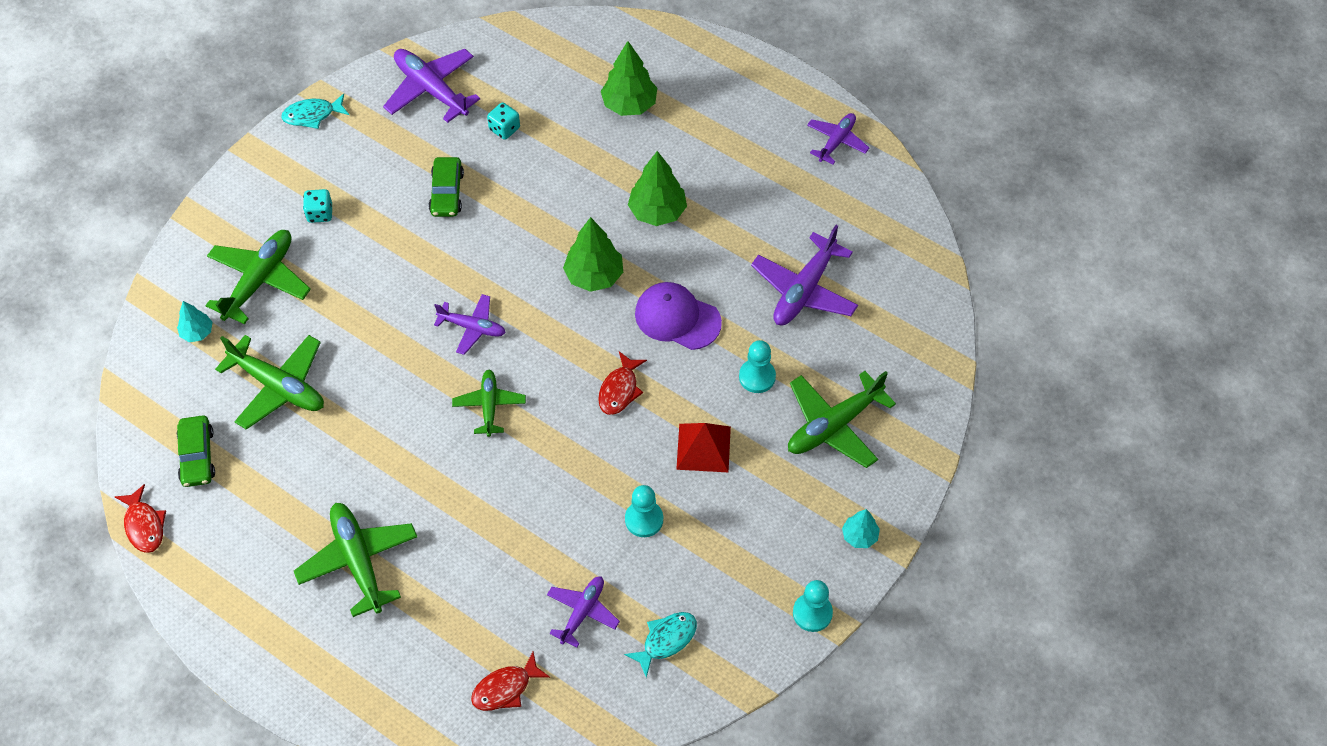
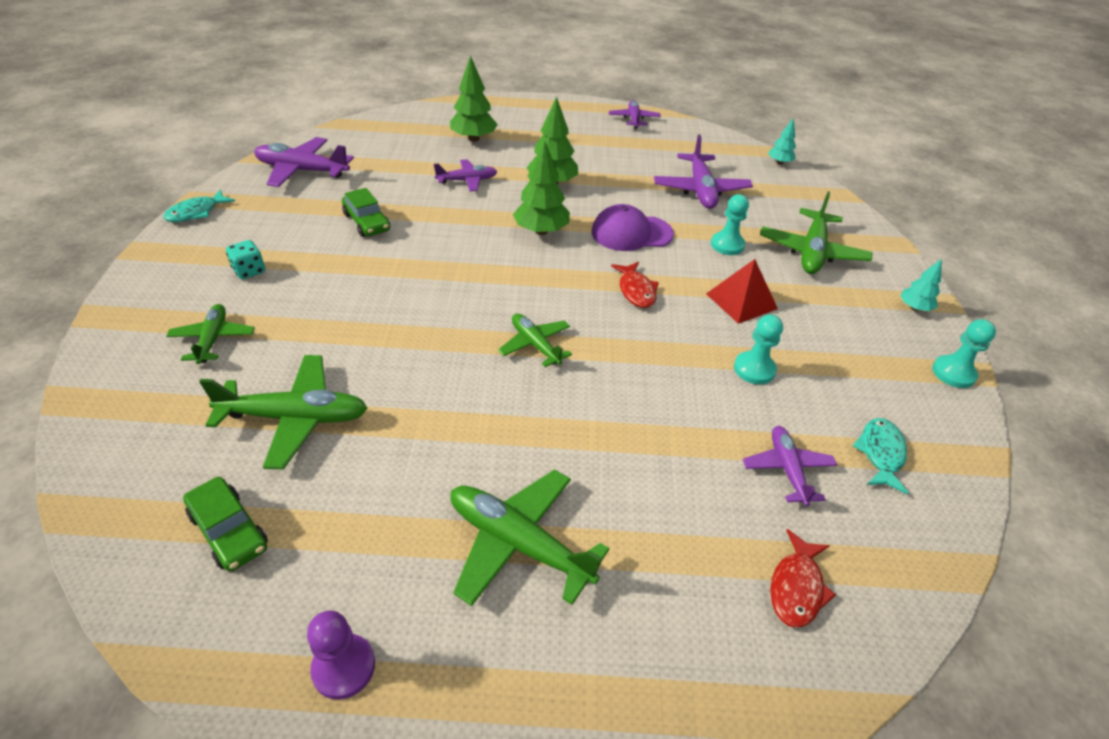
camera: 35 degrees left, 15 degrees down
(144, 525) = (190, 653): red fish -> none
(197, 332) = (159, 409): turquoise tree -> turquoise tree (779, 162)
(215, 579) = (344, 667): none -> purple pawn
(259, 280) = (213, 339): green plane -> green plane, size x0.62
(472, 327) = (468, 297): purple plane -> purple plane (467, 181)
(504, 129) = (386, 175): turquoise dice -> none

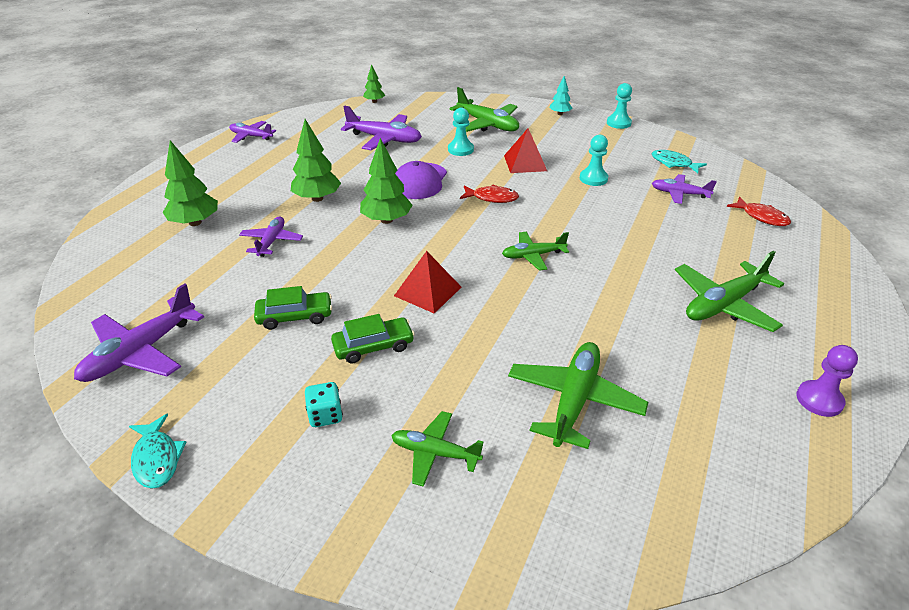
camera: 65 degrees left, 5 degrees down
(229, 531) = (696, 454): green car -> green car (373, 346)
(434, 284) = (427, 291): none -> red pyramid
(779, 162) = (374, 101): turquoise tree -> green tree

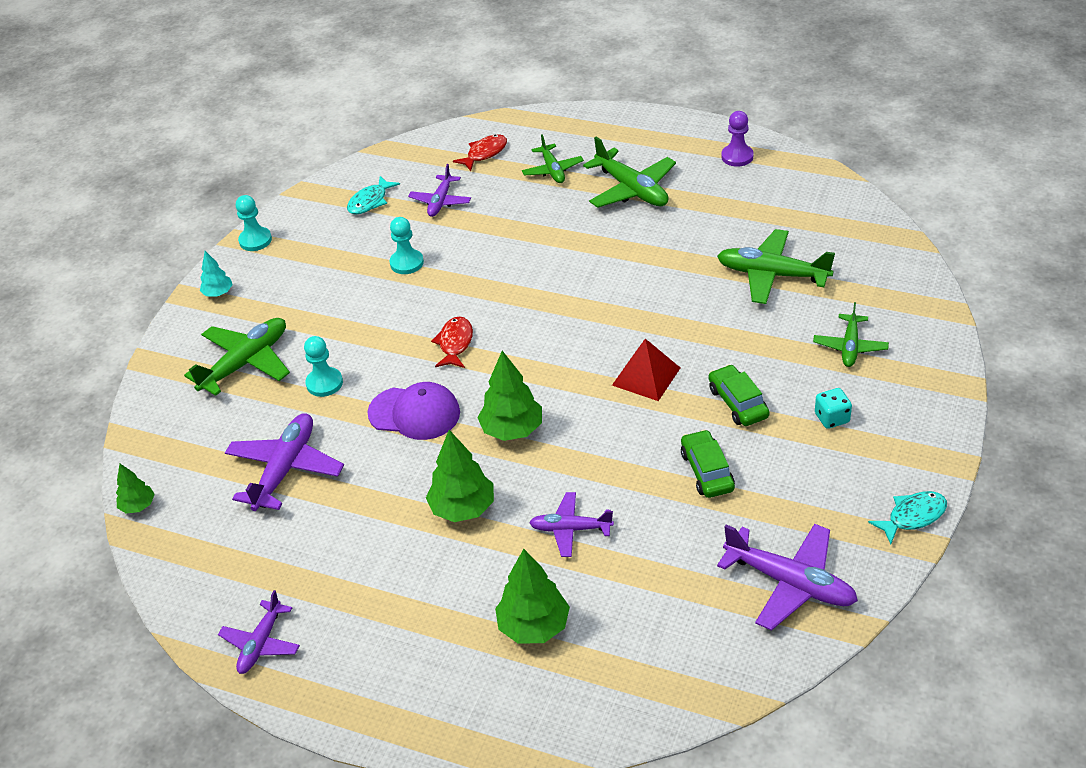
camera: 90 degrees left, 5 degrees up
(525, 163) = (366, 320): red pyramid -> none
(533, 256) = (572, 305): green plane -> green plane (552, 170)

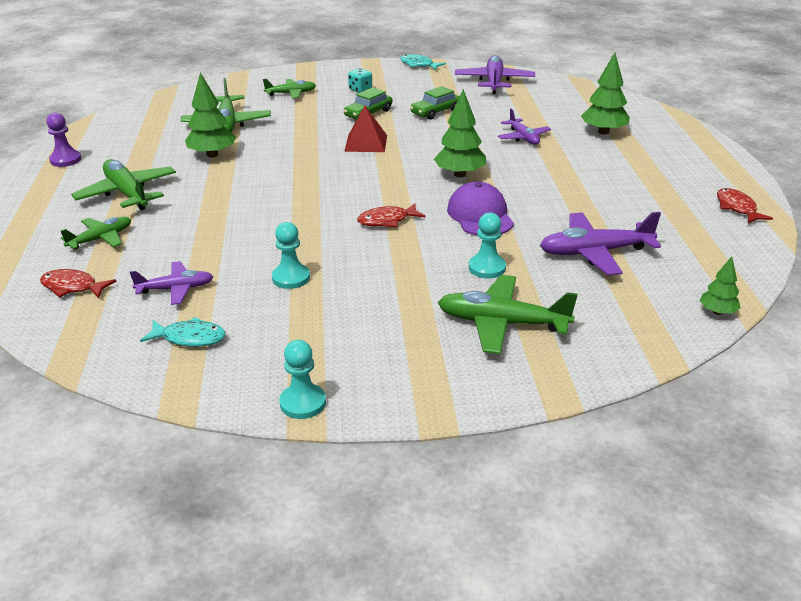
camera: 120 degrees left, 10 degrees down
(218, 293) = (416, 391): turquoise tree -> none
(261, 644) = (737, 208): purple plane -> red fish
(463, 508) = (547, 173): green tree -> green tree (212, 155)
(632, 189) = (127, 193): green plane -> green plane turned 60 degrees counterclockwise

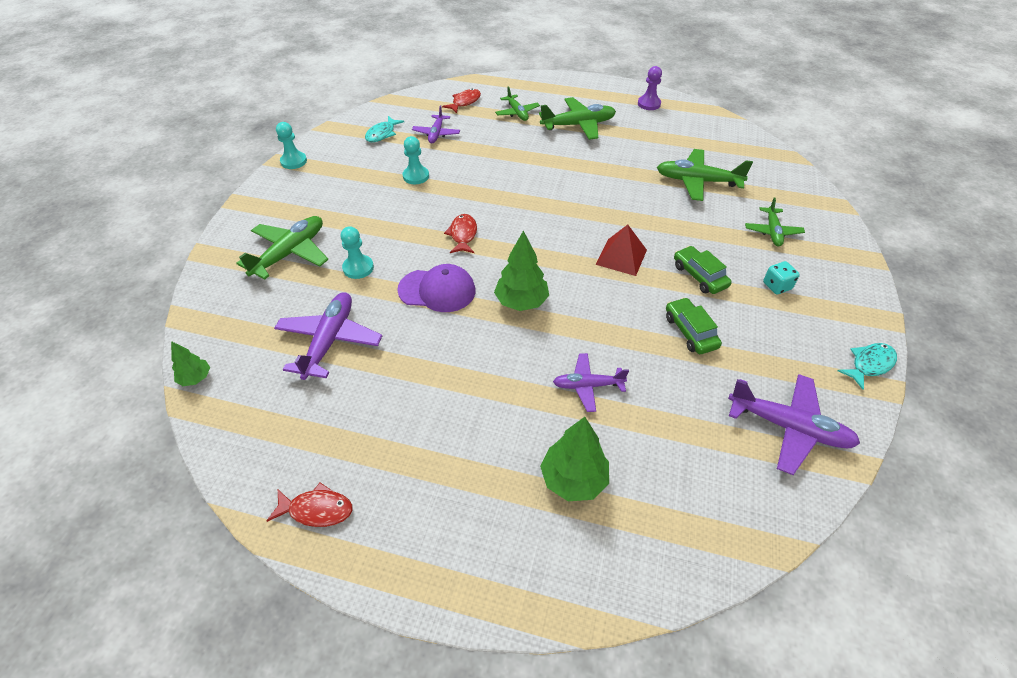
camera: 110 degrees right, 15 degrees up
(212, 155) = (631, 166): green tree -> none

